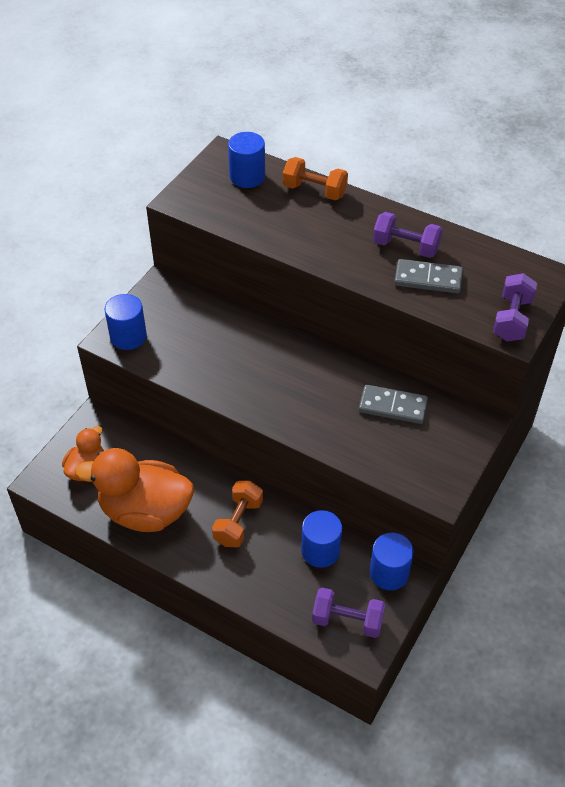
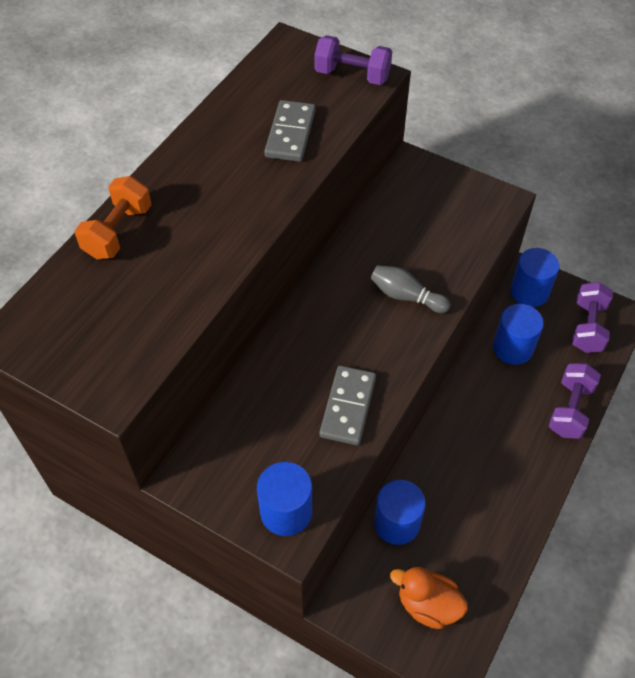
camera: 90 degrees left, 5 degrees up
(145, 511) = (485, 526): orange duck -> none
(238, 522) = (487, 424): orange dumbbell -> none
(247, 177) = (73, 307): blue cylinder -> blue cylinder (396, 523)
(317, 411) = (406, 296): none -> grey bowling pin
(393, 406) = (394, 230): grey domino -> grey domino (347, 407)
(405, 247) = (235, 149): purple dumbbell -> purple dumbbell (570, 409)

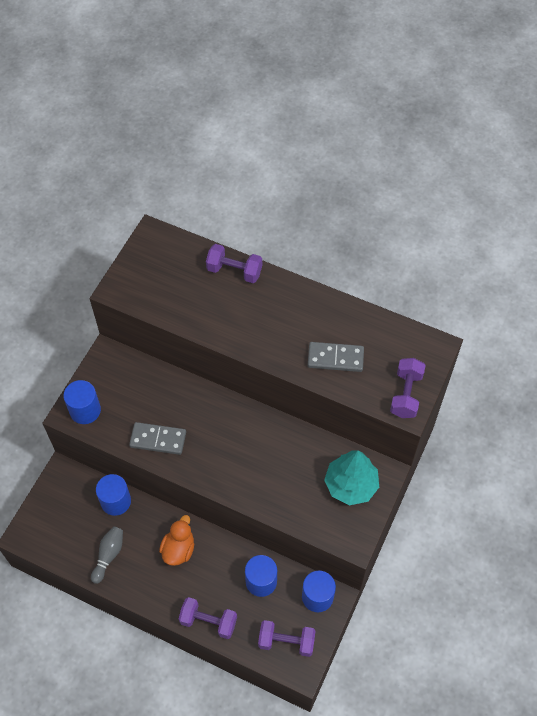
camera: 85 degrees right, 5 degrees up
(118, 232) = (234, 271): orange dumbbell -> purple dumbbell
(406, 296) = (250, 472): grey bowling pin -> grey bowling pin (108, 555)
(427, 196) = (351, 485): none -> turquoise tree
(428, 605) = (61, 521): orange duck -> orange duck (178, 549)

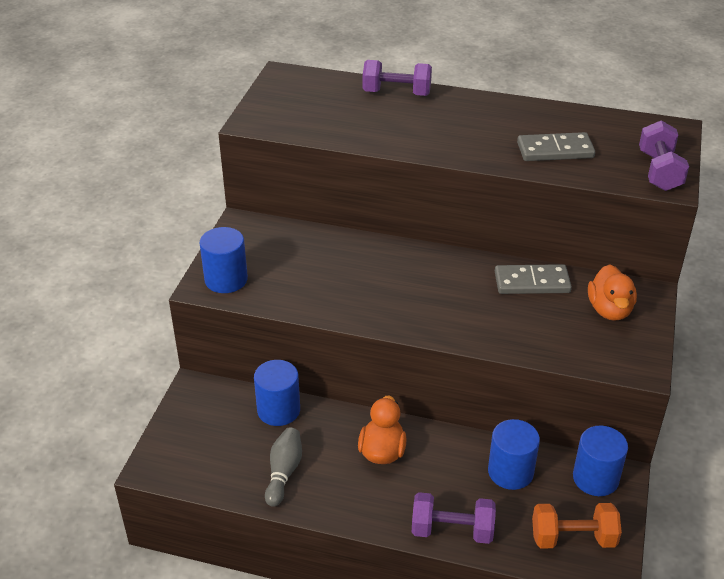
camera: 10 degrees left, 20 degrees down
(158, 439) = (334, 296): grey domino -> grey domino (532, 282)
(286, 641) = (573, 538): purple dumbbell -> orange dumbbell
(351, 485) = (609, 310): turquoise tree -> orange duck

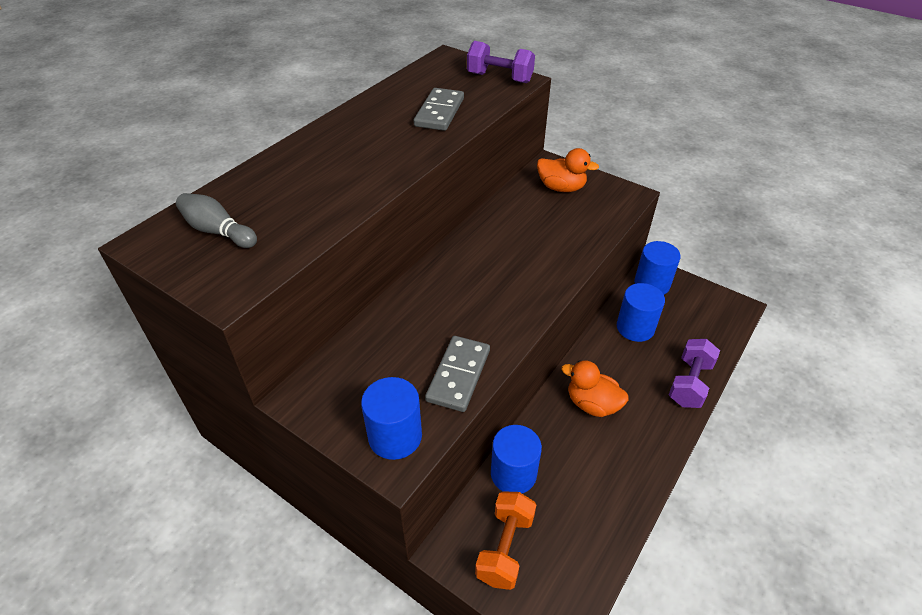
camera: 70 degrees left, 5 degrees up
(283, 472) = (599, 491): grey bowling pin -> grey bowling pin (218, 231)
(396, 93) = (270, 170): purple dumbbell -> none
(532, 282) = (510, 215): grey domino -> grey domino (458, 375)
(573, 538) = (706, 315): orange dumbbell -> orange dumbbell (505, 548)

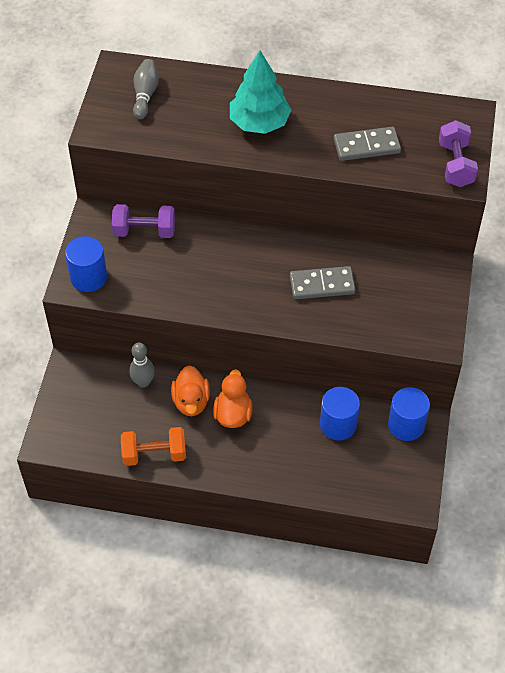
camera: 65 degrees right, 10 degrees up
(349, 163) = (259, 123): none -> turquoise tree
(458, 375) = (154, 291): grey domino -> grey domino (322, 285)
(505, 548) = (84, 396): orange dumbbell -> orange dumbbell (154, 454)
(513, 474) = (143, 382): blue cylinder -> grey bowling pin
(561, 188) = (415, 286): orange duck -> orange duck (191, 401)
(689, 383) = (293, 479): purple dumbbell -> purple dumbbell (144, 231)

